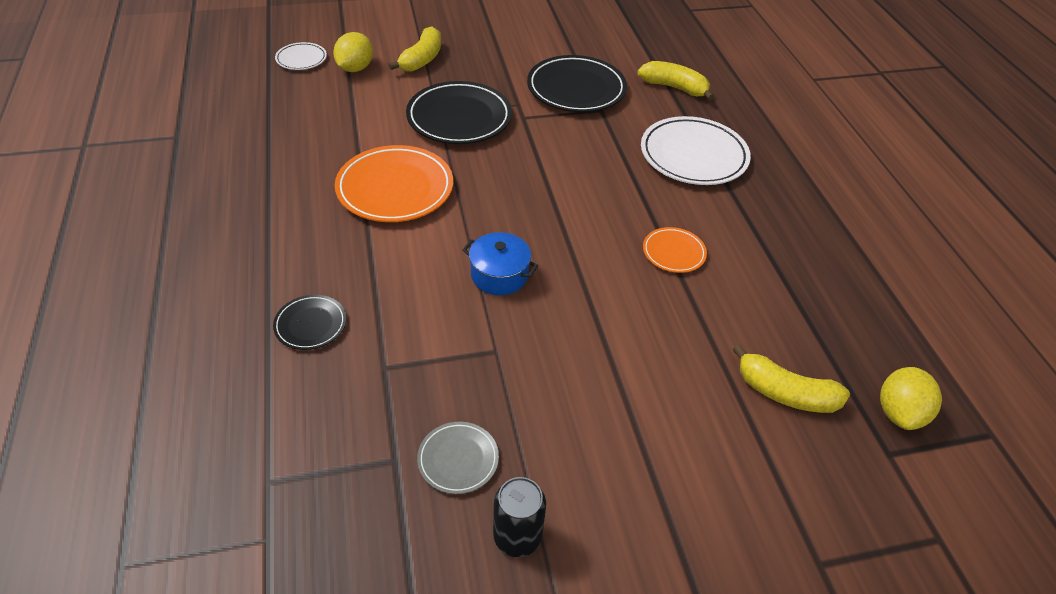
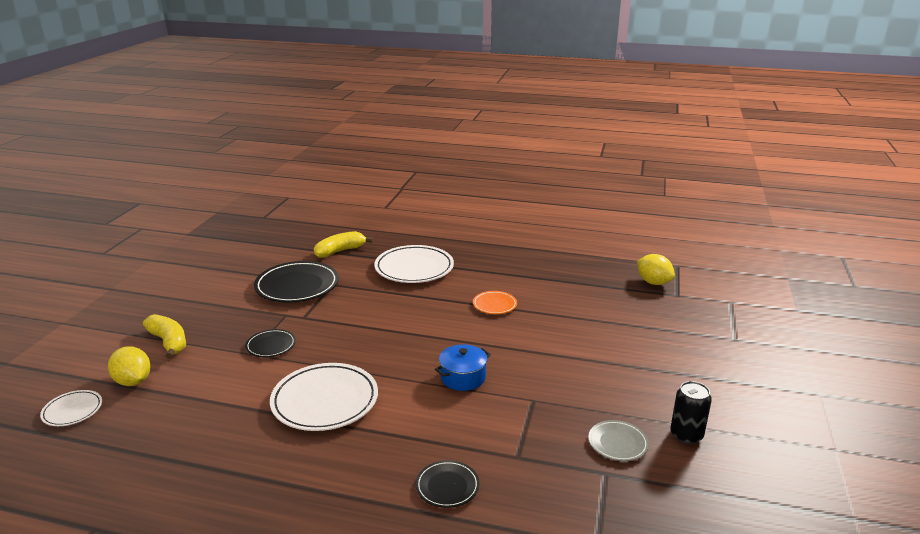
camera: 60 degrees left, 20 degrees down
(395, 188) = (325, 401): orange plate -> white plate
(459, 118) = (271, 345): black plate -> black plate, size x0.52
(785, 393) = (624, 308): yellow banana -> none

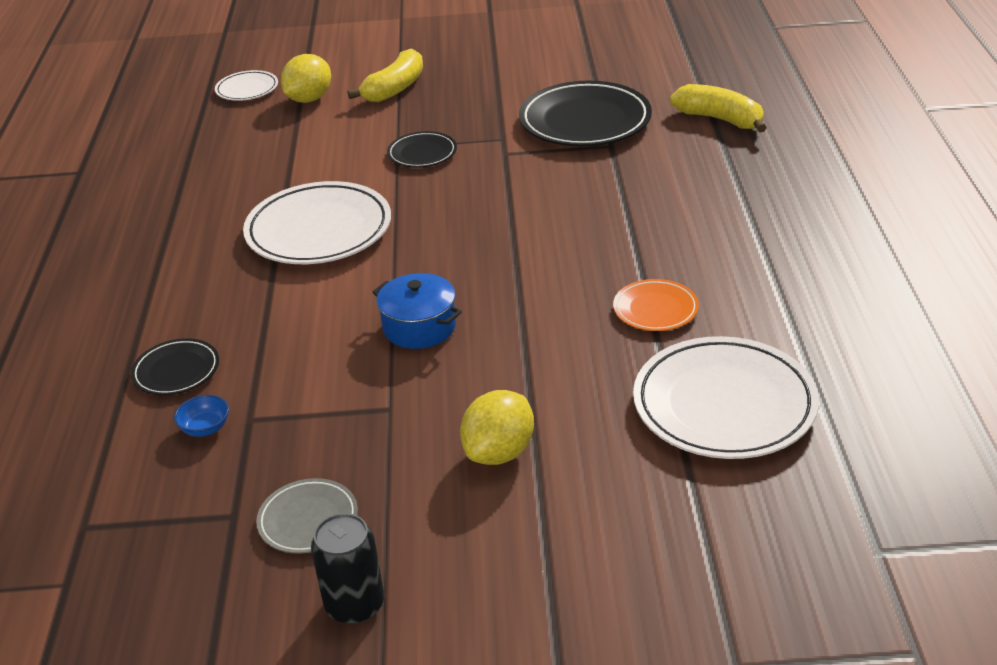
camera: 75 degrees right, 10 degrees up
(414, 268) = (720, 199): white plate -> white plate (724, 405)
(517, 477) = (205, 428): none -> blue bowl
(653, 282) = (910, 506): yellow lemon -> yellow lemon (499, 452)

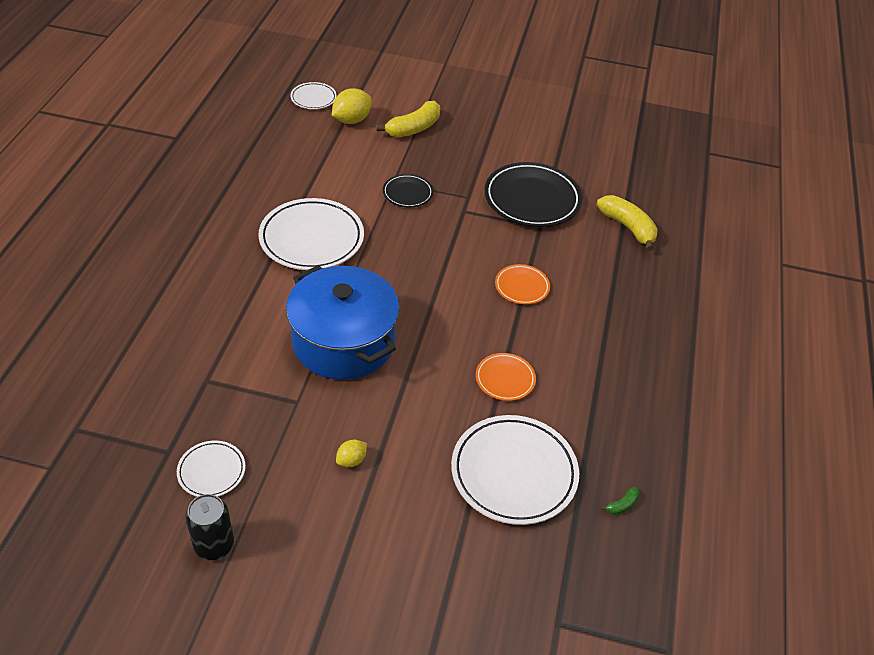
camera: 10 degrees right, 10 degrees up
(176, 371) = (176, 326): black plate -> none
(205, 428) = (177, 378): blue bowl -> none
(308, 520) = (211, 471): grey plate -> white plate
(419, 327) = (343, 342): blue pot -> blue pot, size x1.99
(499, 452) = (351, 460): yellow lemon -> yellow lemon, size x0.55
(622, 210) = (522, 287): none -> orange plate
(883, 399) = (622, 505): none -> green banana

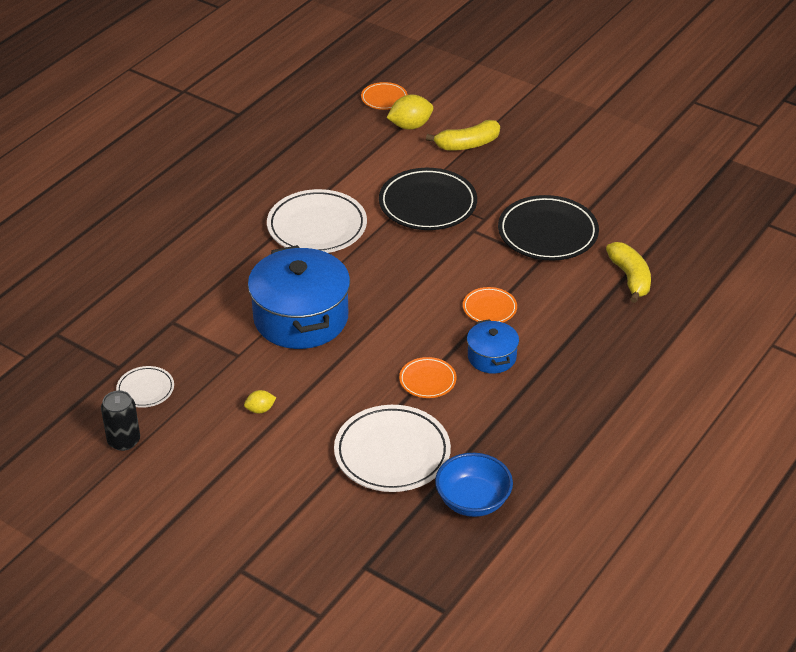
camera: 25 degrees right, 5 degrees down
(313, 98) = (384, 98): white plate -> orange plate
(407, 193) = (427, 204): black plate -> black plate, size x1.94
(552, 337) = (492, 357): none -> blue pot
(622, 505) = (473, 501): green banana -> blue bowl

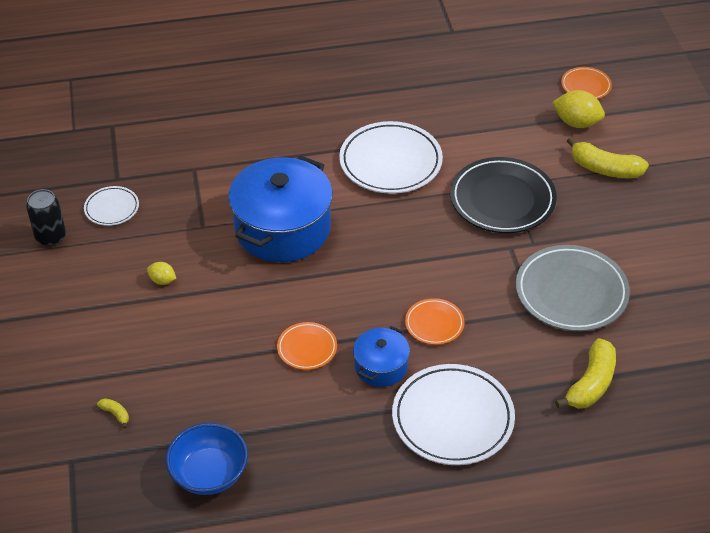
camera: 45 degrees right, 5 degrees up
(354, 515) = (115, 414): none -> yellow banana
(392, 453) = (204, 387): white plate -> white plate (452, 418)
(547, 233) = (571, 292): black plate -> grey plate

